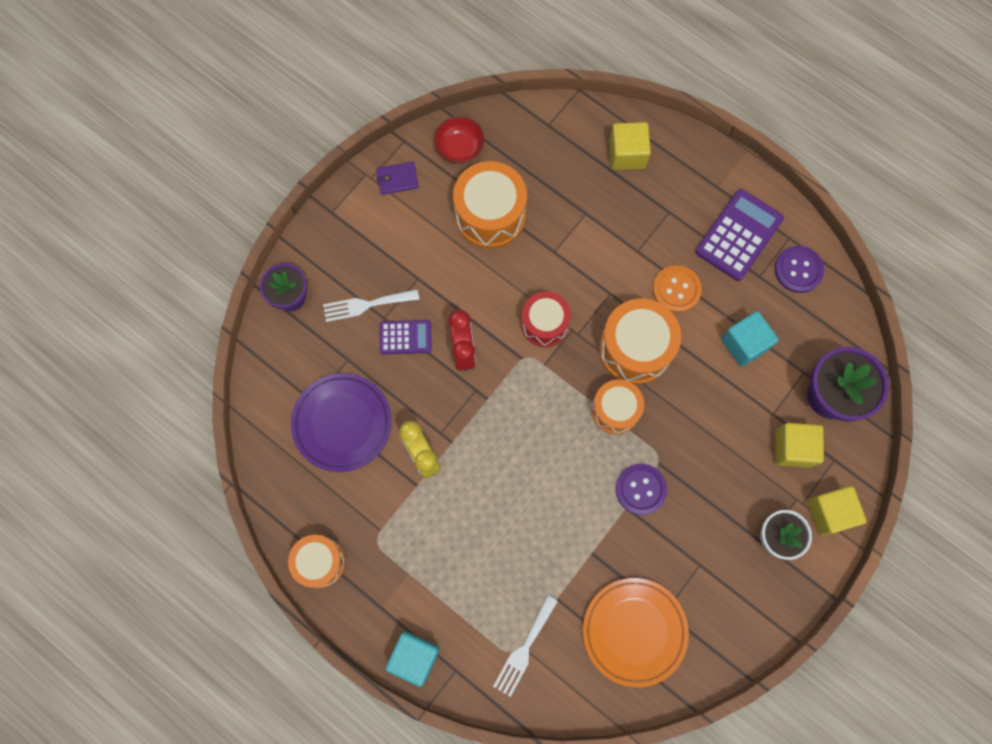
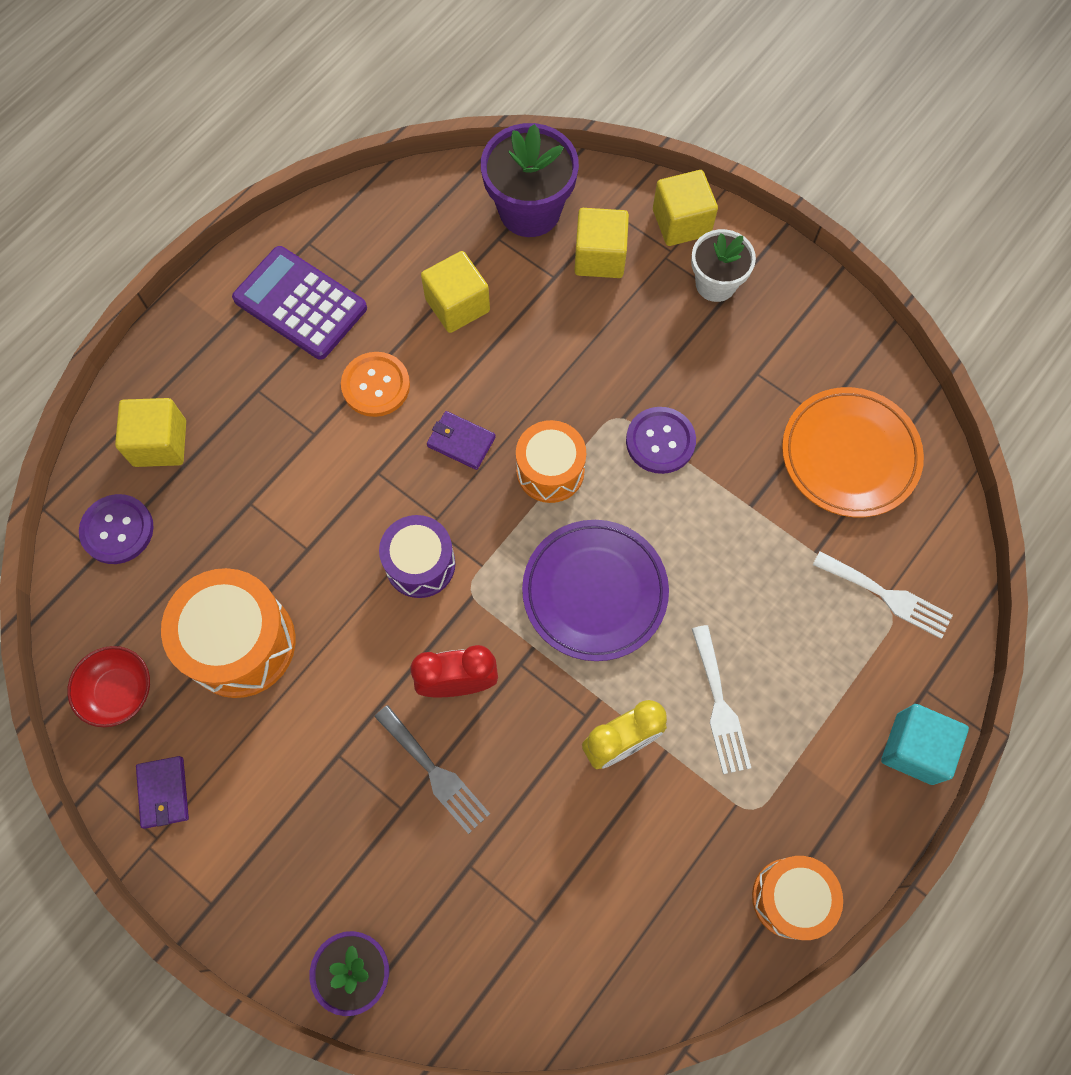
camera: 90 degrees left, 5 degrees down
(342, 423) = (573, 871): purple plate -> purple plate (594, 592)
(366, 305) = (378, 838): white fork -> white fork (719, 706)
(405, 337) = (435, 773): purple calculator -> grey fork
(544, 324) = (420, 564): red drum -> purple drum
(635, 348) = (461, 442): orange drum -> purple wallet
(744, 344) = (457, 305): turquoise cube -> yellow cube
(798, 270) = (355, 235): purple button -> purple button (117, 530)

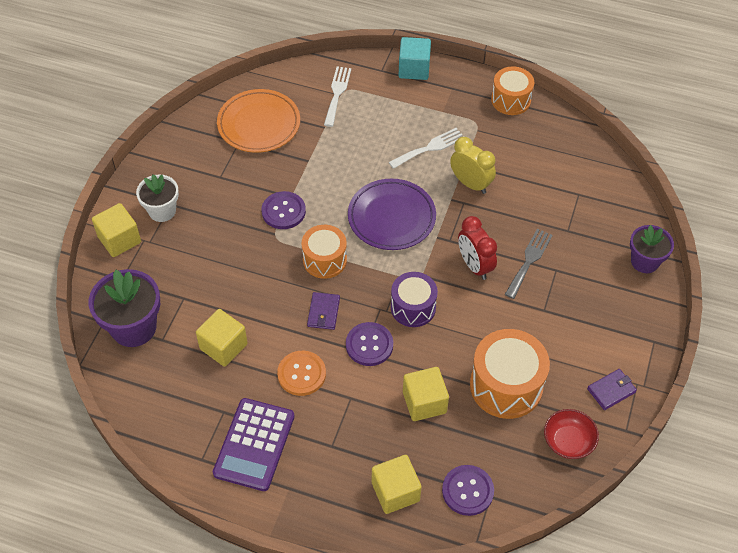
camera: 110 degrees left, 15 degrees down
(384, 484) = (369, 345): none -> purple button
(599, 257) = (160, 277): yellow cube -> yellow cube (424, 402)

